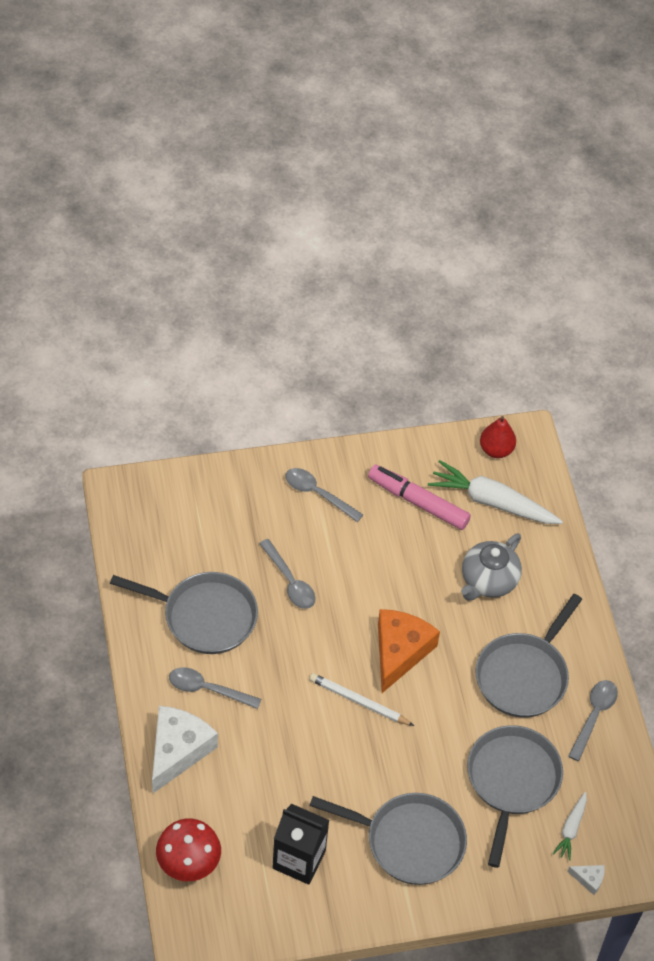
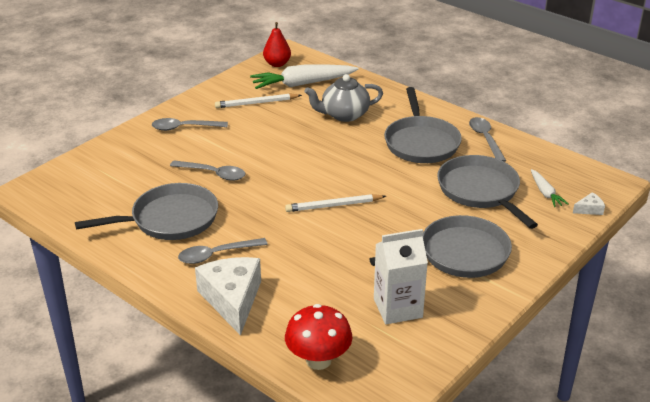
camera: 35 degrees left, 20 degrees down
(299, 859) = (398, 308): black carton -> white carton
(400, 652) = (330, 170): orange cheese -> none
(418, 502) = (256, 103): pink marker -> white pencil
(488, 581) = (344, 115): grey teapot -> grey teapot turned 75 degrees clockwise

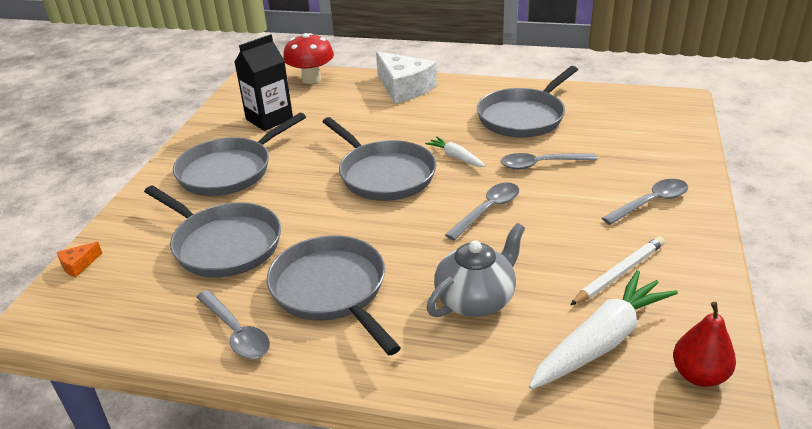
camera: 155 degrees right, 0 degrees up
(216, 255) = (450, 107): grey spoon -> grey spoon (487, 210)
(333, 206) = (384, 174): white pencil -> grey pan
(398, 308) = (269, 119): white carton -> black carton
(545, 193) = (137, 269): white carrot -> white carrot (456, 157)
(589, 209) = (78, 265): white cheese -> orange cheese

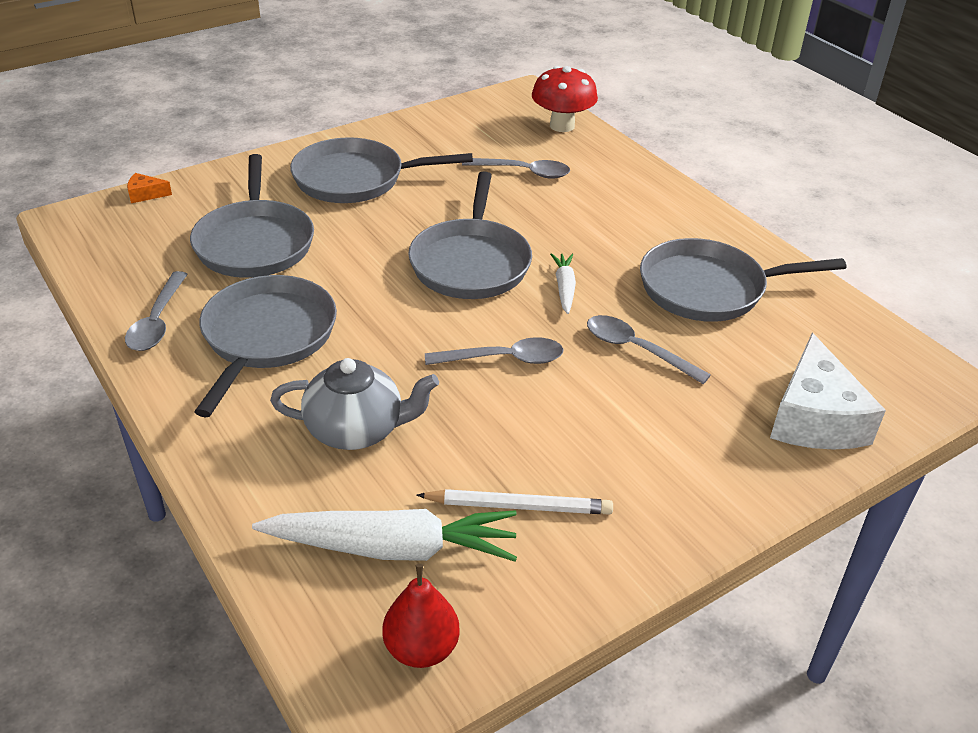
camera: 40 degrees right, 5 degrees up
(269, 119) = (461, 147): black carton -> none
(404, 88) = (636, 184): white cheese -> white cheese (814, 418)
(650, 203) = (681, 467): grey spoon -> grey spoon (523, 172)

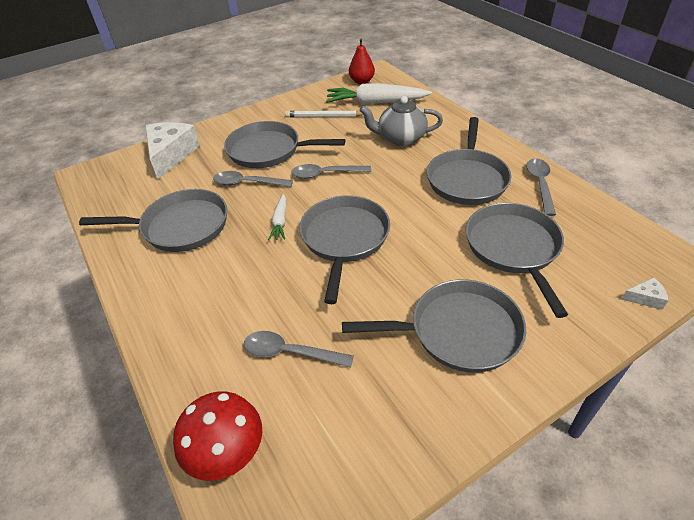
camera: 175 degrees left, 5 degrees up
(145, 194) = (645, 298): orange cheese -> white cheese
(621, 416) = (268, 150): none -> grey pan
(636, 350) = (247, 183): grey spoon -> grey spoon turned 150 degrees clockwise

